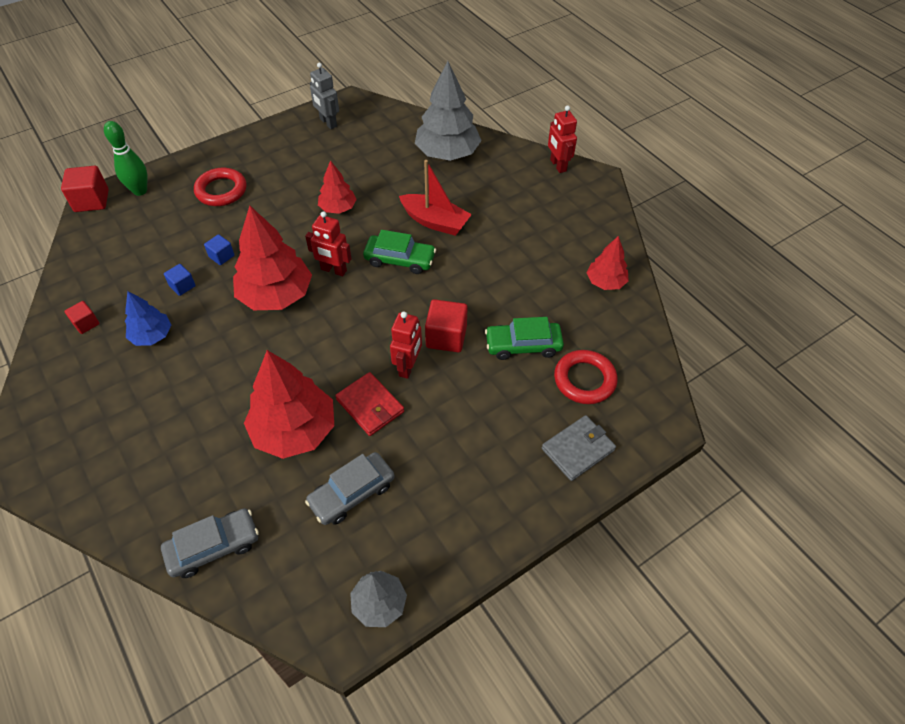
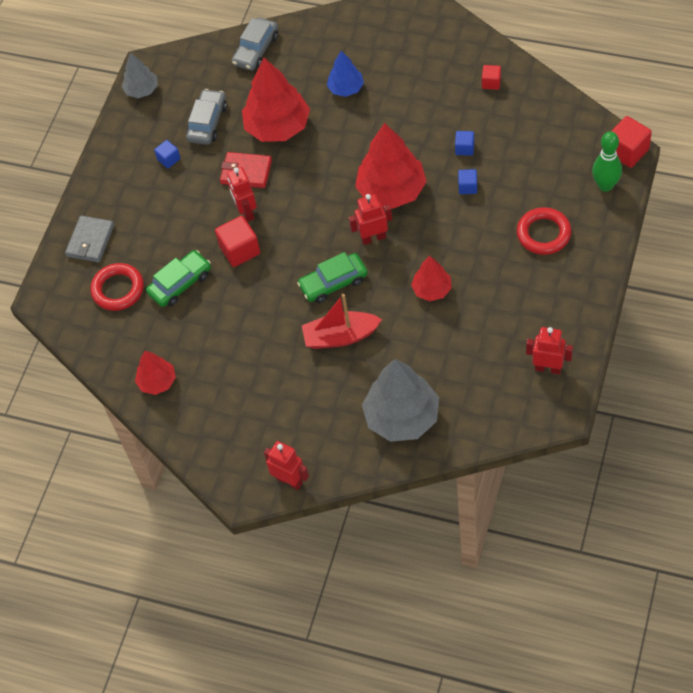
camera: 150 degrees right, 5 degrees up
(152, 336) = (438, 108): blue tree -> blue tree (346, 88)
(328, 123) = (548, 368): grey robot -> red robot
(428, 481) = (169, 159): none -> blue cube

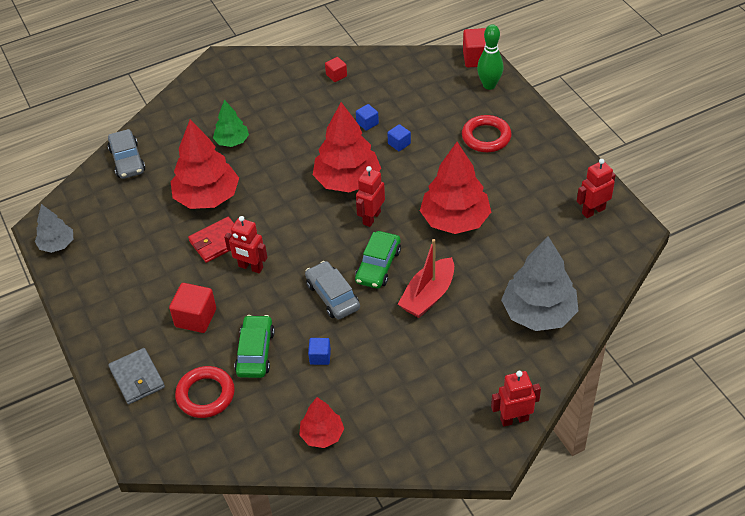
camera: 50 degrees left, 10 degrees down
(169, 159) = (139, 275): blue cube -> blue cube (320, 357)
(207, 122) = (143, 230): grey car -> grey car (332, 296)
(240, 250) = (277, 295): red cube -> red cube (195, 318)
(346, 88) = (232, 141): blue tree -> green tree
(432, 289) = (455, 220): red tree -> red tree, size x1.82

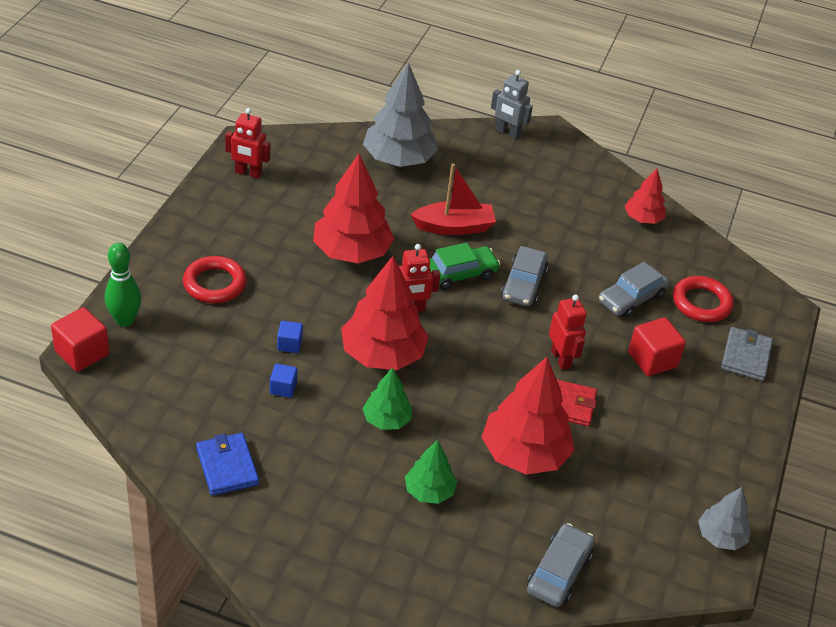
camera: 140 degrees left, 5 degrees down
(255, 352) = (631, 298): green car -> grey car
(297, 153) = (386, 420): none -> green tree
(320, 357) = (586, 257): blue cube -> none
(336, 75) = (227, 466): red cube -> blue wallet
(514, 419) = (507, 133): red robot -> grey robot

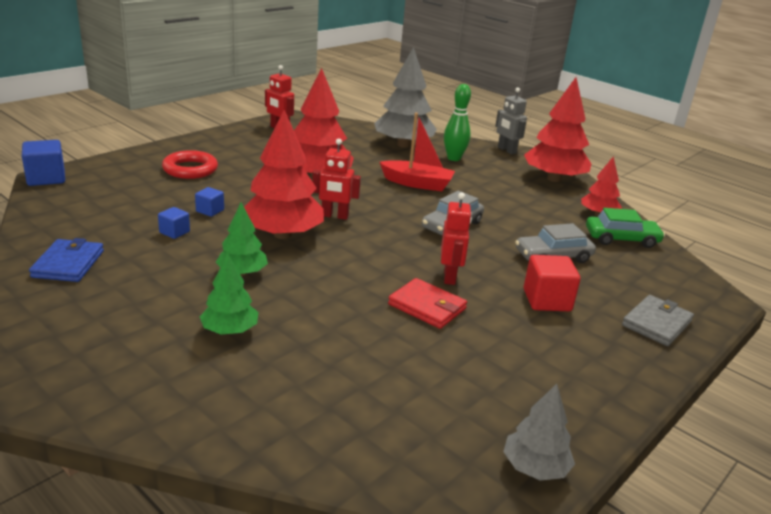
camera: 25 degrees right, 15 degrees down
(82, 353) = (46, 178): red cube -> blue cube
(125, 320) = (100, 171): green bowling pin -> green bowling pin (454, 158)
(459, 274) = (397, 207): green car -> green car (621, 239)
(524, 454) = (354, 330): red tree -> red tree (554, 179)
(559, 572) = (305, 438): grey car -> none
(701, 303) = (626, 276): red ring -> none

